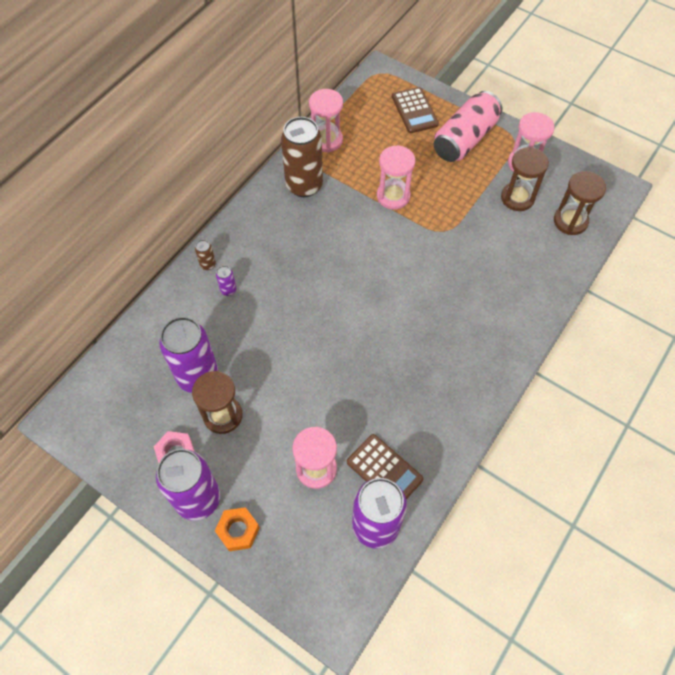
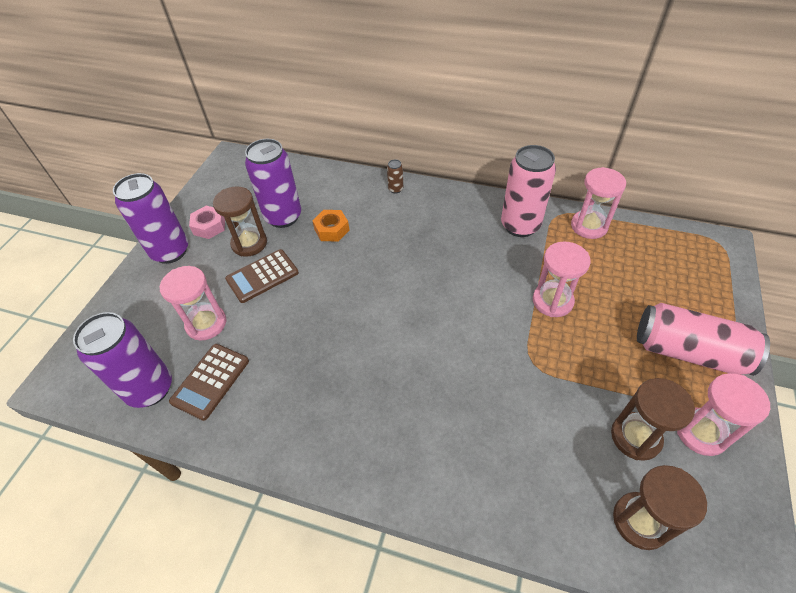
camera: 75 degrees right, 10 degrees down
(228, 290) = (375, 209): purple can -> none
(238, 531) = (143, 285): orange nut -> orange nut (332, 230)
(304, 185) = (520, 225): brown can -> pink can
(414, 111) = (691, 289): brown calculator -> brown calculator (262, 276)

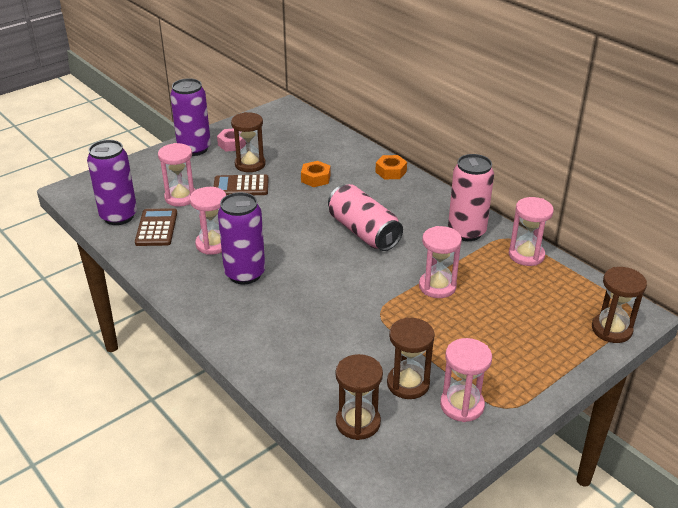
camera: 30 degrees right, 15 degrees down
(210, 381) = (156, 228): brown calculator -> brown calculator turned 120 degrees clockwise
(283, 217) = (288, 157): purple can -> purple can (245, 274)
(294, 368) = (213, 244): none -> pink hourglass
(395, 189) = (391, 172): brown can -> orange nut
(688, 351) = (512, 361): pink can -> pink can (363, 232)
(722, 270) = (611, 329): none -> brown hourglass

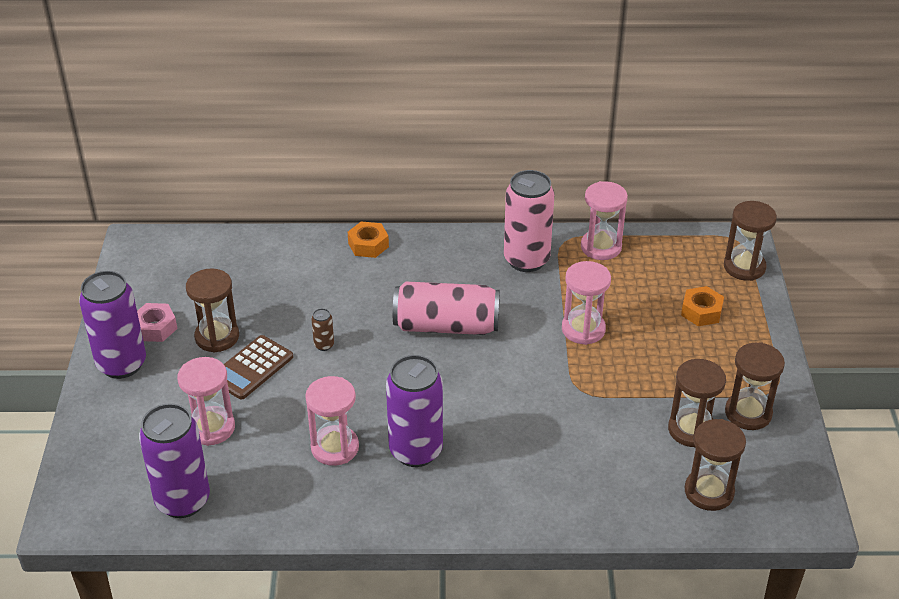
camera: 50 degrees left, 5 degrees up
(156, 228) = (247, 479): brown calculator -> none
(289, 199) = (324, 345): none -> brown can
(315, 178) = (311, 304): orange nut -> orange nut (701, 311)
(462, 405) = (748, 413): pink hourglass -> brown hourglass

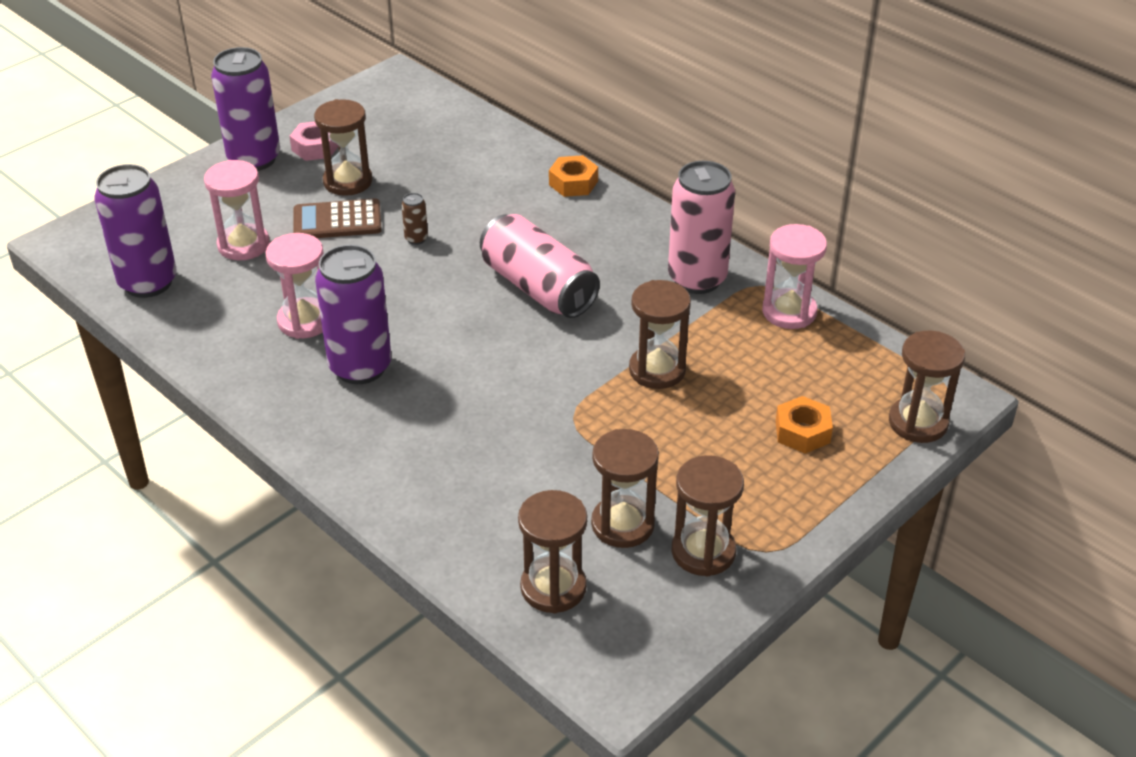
camera: 45 degrees right, 0 degrees up
(583, 329) = (657, 370): pink hourglass -> brown hourglass

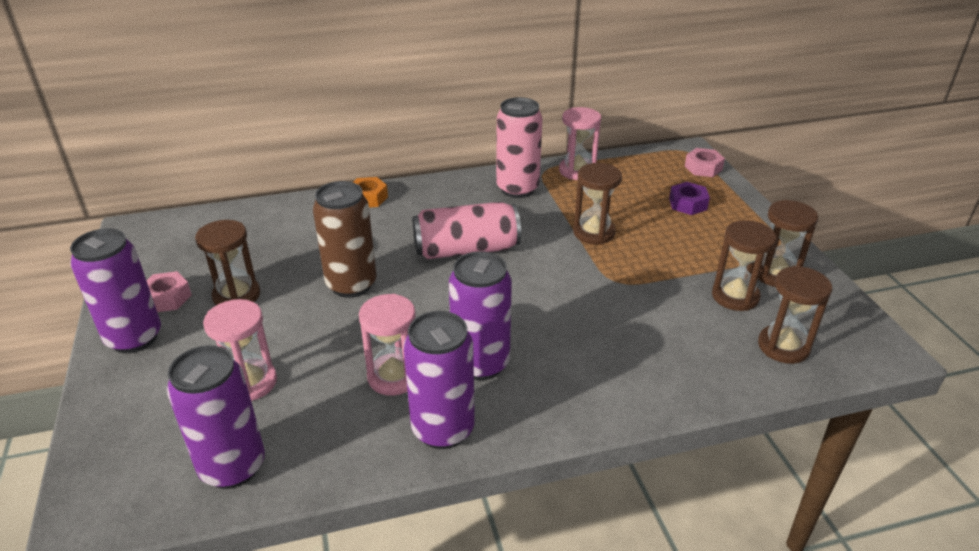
camera: 60 degrees left, 5 degrees down
(258, 377) = (443, 429): none -> purple can
(337, 221) = (281, 317): brown calculator -> none
(416, 239) = (351, 285): brown can -> brown can, size x2.45
(802, 432) = (688, 204): orange nut -> purple nut
(918, 422) = (703, 168): brown hourglass -> pink nut

